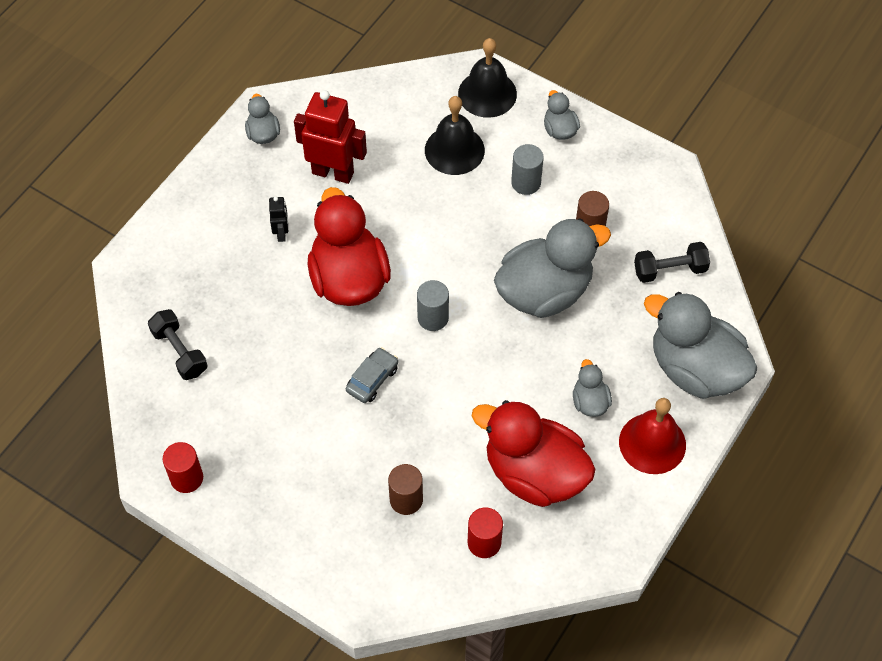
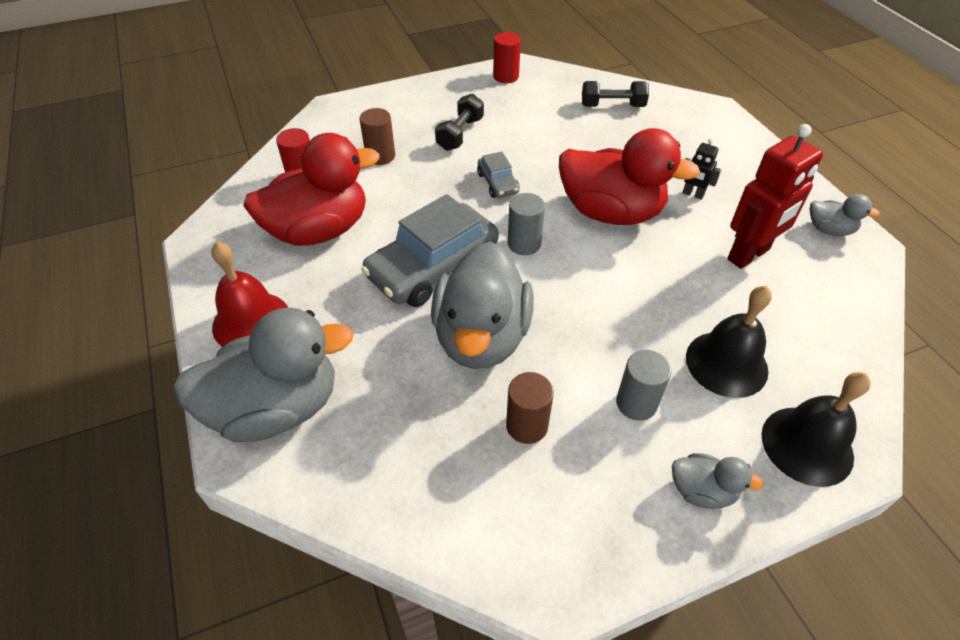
camera: 125 degrees right, 10 degrees down
(506, 363) = (433, 267): none -> grey car
(590, 402) = (337, 301): grey duck -> none
(670, 270) = (408, 471): black dumbbell -> black dumbbell (460, 134)

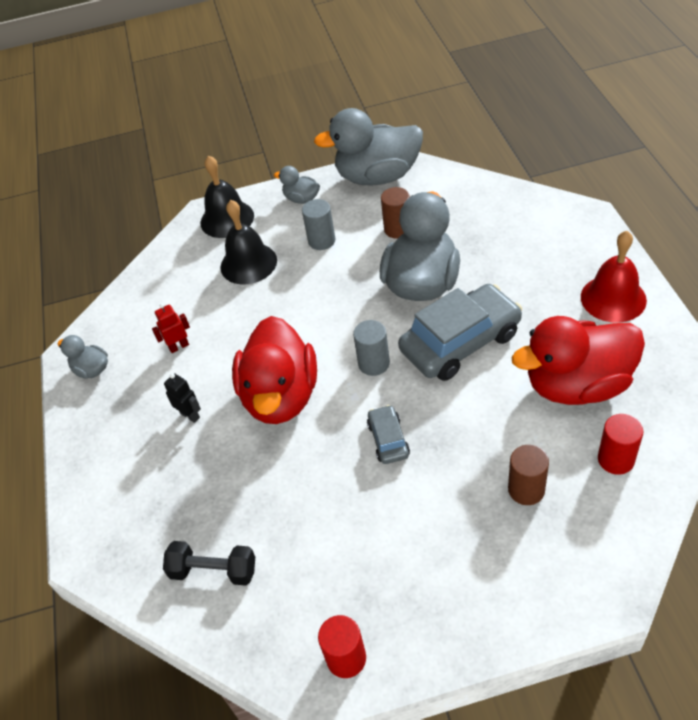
camera: 165 degrees left, 0 degrees up
(276, 408) = (571, 239): grey duck -> grey duck (377, 176)
(460, 134) = (425, 525): black dumbbell -> none
(611, 212) = (281, 396): red duck -> red duck turned 120 degrees counterclockwise
(748, 255) = (179, 346): red robot -> red robot, size x0.48

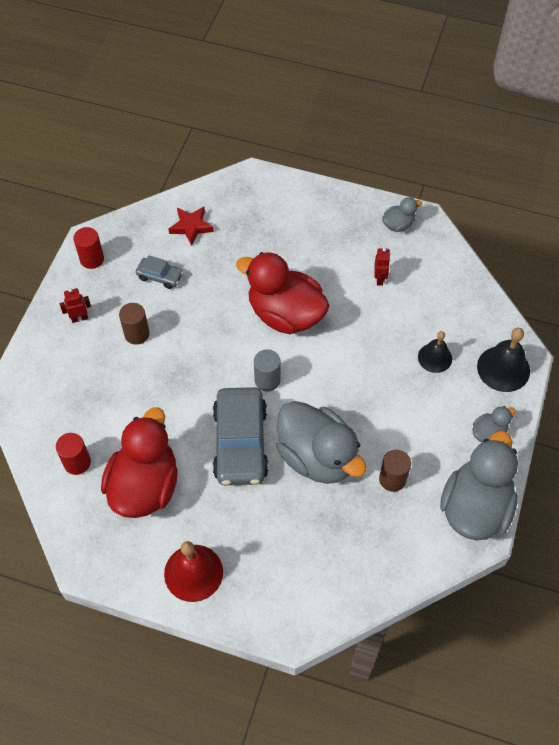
camera: 115 degrees right, 10 degrees up
(190, 415) = (311, 260): black robot -> none
(213, 571) = (191, 227): black dumbbell -> red star
(248, 263) = (435, 357): black bell -> black bell, size x0.65
(321, 241) = (422, 418): grey cylinder -> none
(388, 440) = (200, 352): grey car -> grey car (160, 276)
(445, 600) = (79, 318): none -> red robot
(526, 490) = (103, 400): brown cylinder -> brown cylinder (137, 334)

